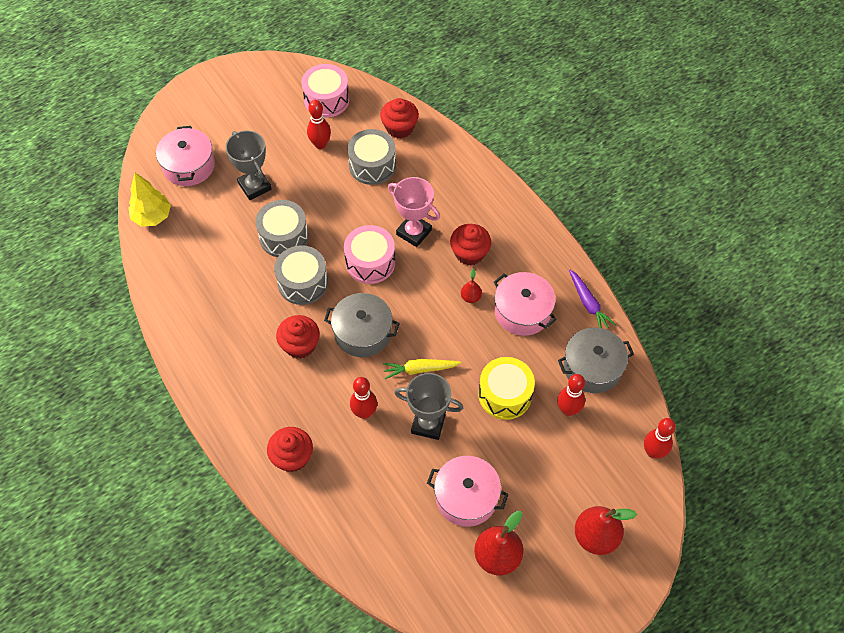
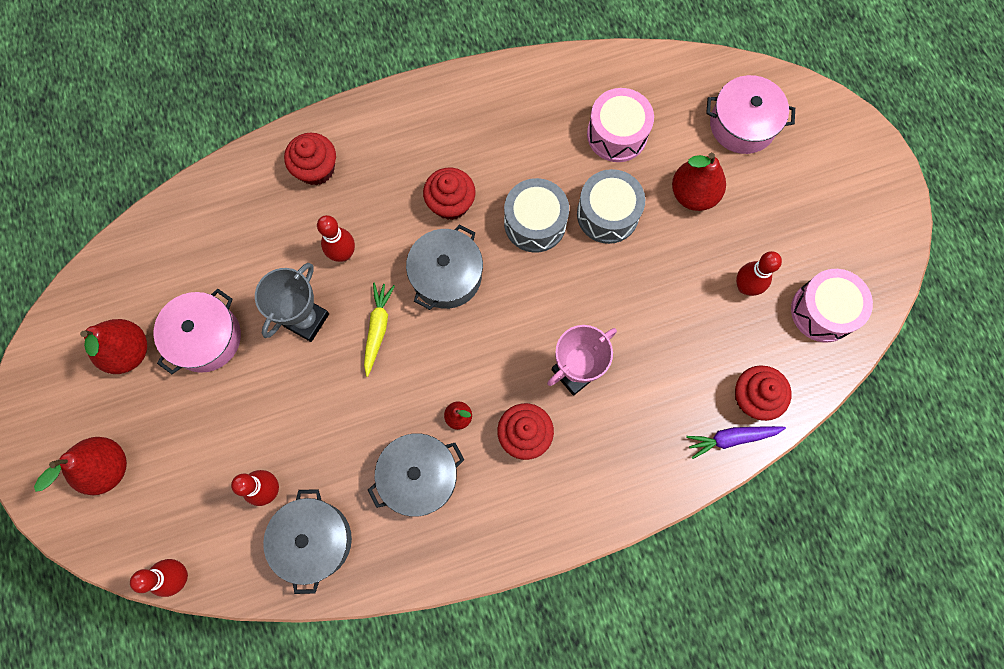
camera: 105 degrees right, 15 degrees up
(152, 217) = (672, 74): yellow tree -> none
(254, 186) = (693, 194): grey trophy -> red pear
(370, 262) = (543, 307): pink drum -> pink drum (617, 134)
(372, 165) = (696, 345): grey drum -> none
(505, 395) = (313, 418): yellow drum -> none
(522, 311) = (419, 476): pink pot -> grey pot
(588, 303) = (405, 568): purple carrot -> purple carrot (731, 438)

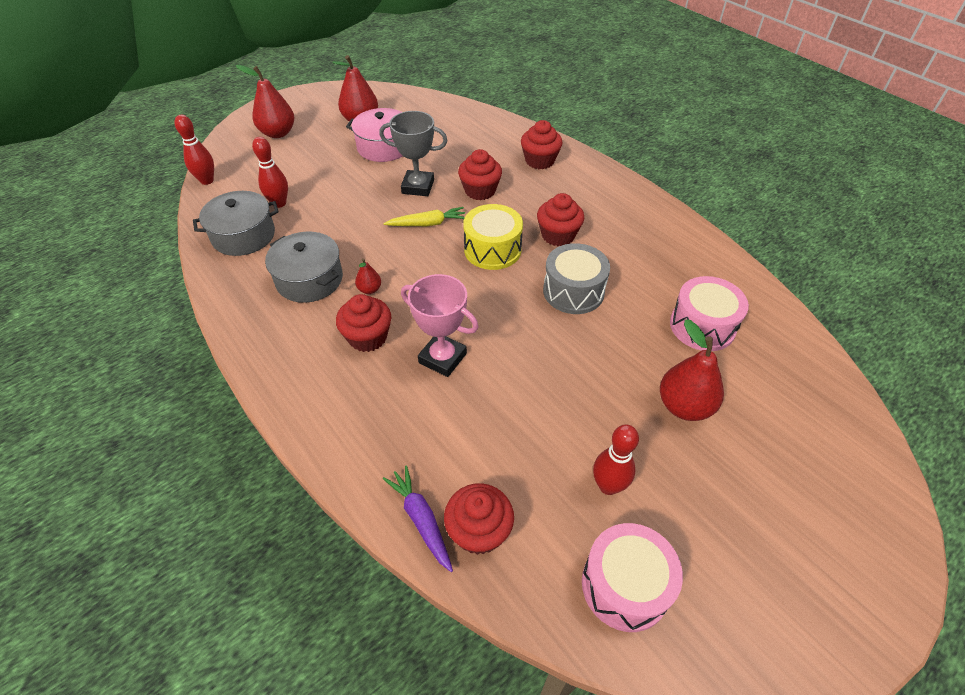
camera: 70 degrees right, 25 degrees down
(343, 254) = (480, 191): red bowling pin -> red cupcake
(446, 275) = (492, 249): grey pot -> yellow drum
(607, 214) = (615, 340): grey drum -> none
(742, 124) = (798, 431): pink pot -> none

